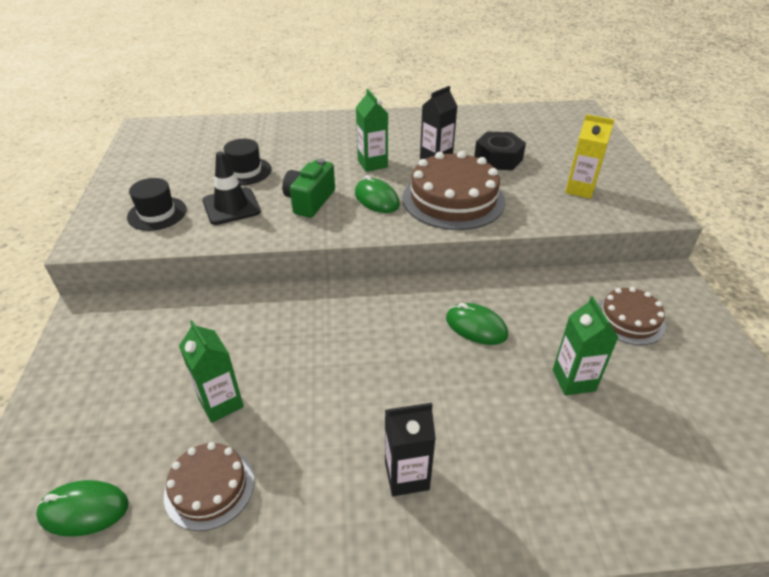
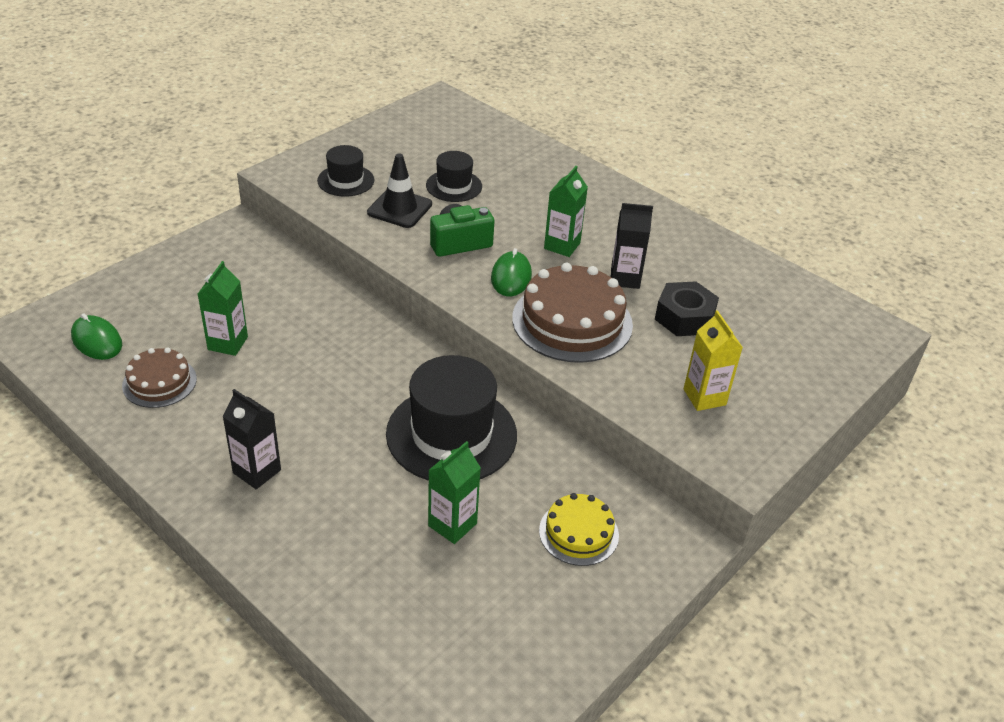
camera: 45 degrees right, 0 degrees up
(476, 327) = (451, 434): green mouse -> black hat
(629, 319) = (578, 533): brown cake -> yellow cake

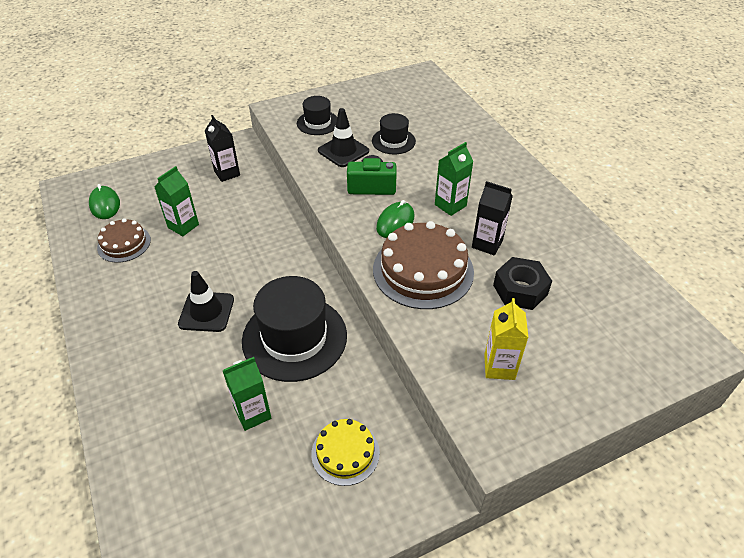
camera: 25 degrees right, 5 degrees up
(257, 471) = (144, 328): black carton -> black carton (227, 173)
(325, 433) = (206, 312): none -> black traffic cone

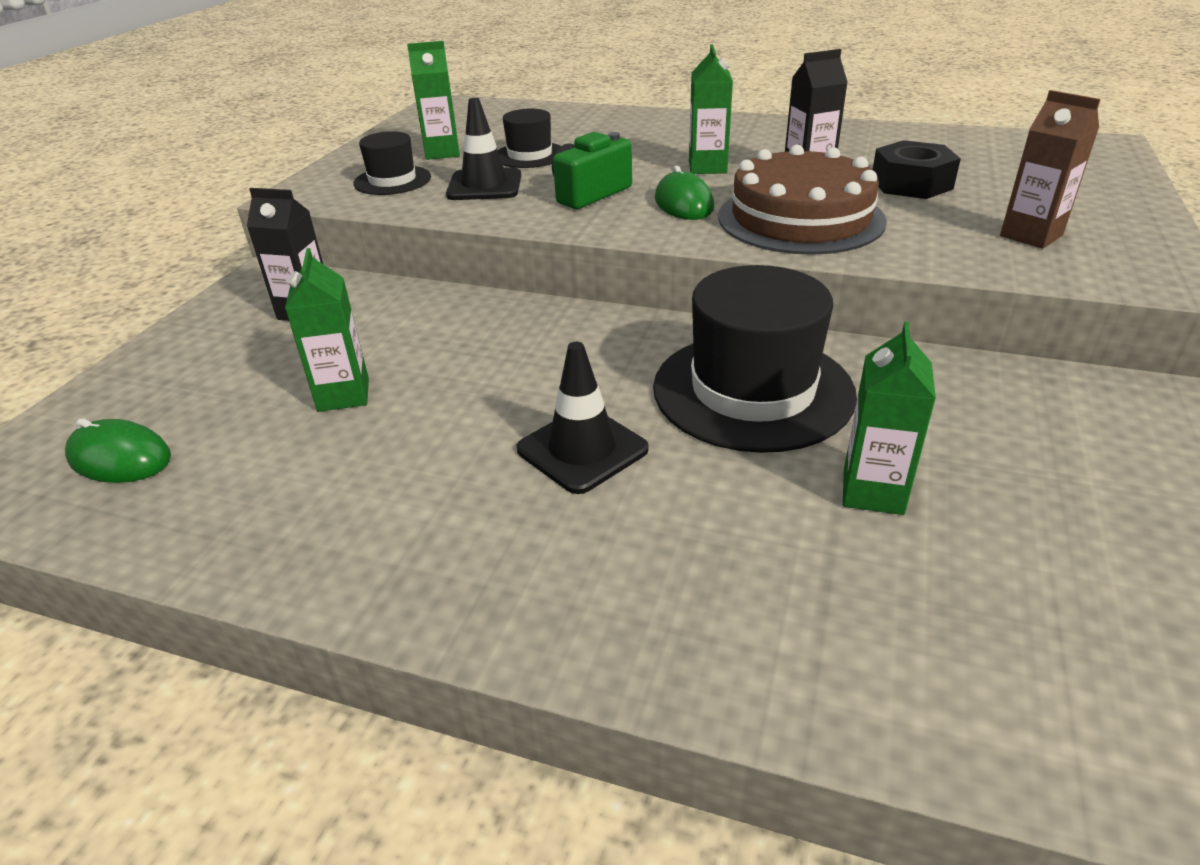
camera: 45 degrees left, 10 degrees down
(124, 244) = (265, 475): brown cake -> none
(345, 453) = (1035, 437): yellow cake -> none
(364, 115) = (442, 152): none -> green carton
(499, 367) = (1031, 235): yellow carton -> brown carton

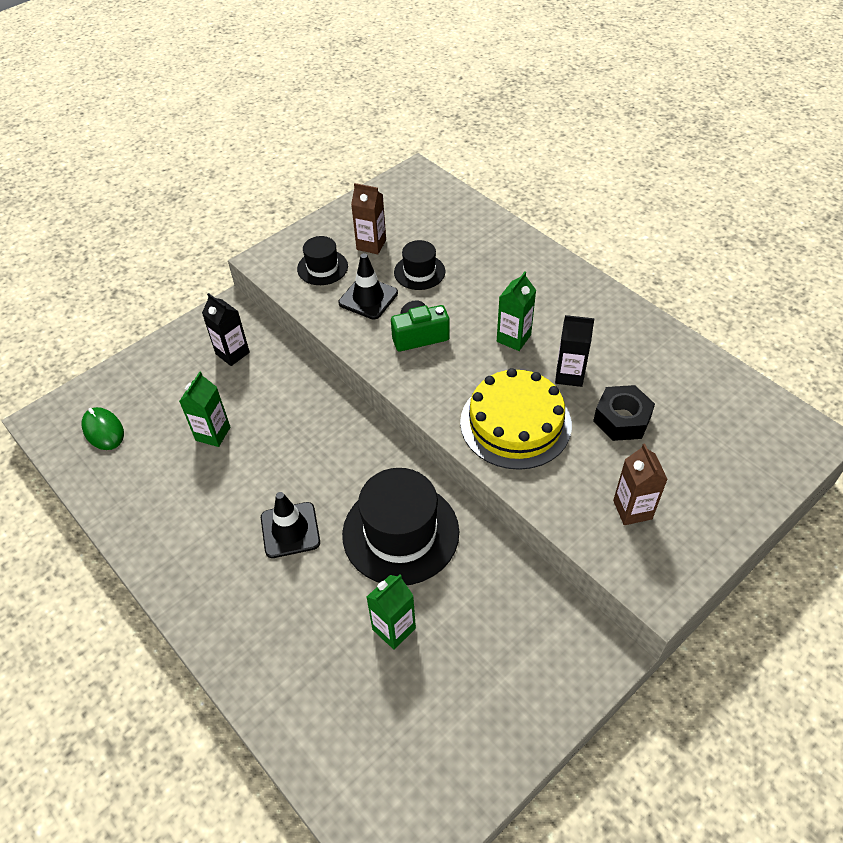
camera: 30 degrees right, 15 degrees up
(442, 152) = (371, 245): green carton -> brown carton
(683, 203) = (463, 374): green mouse -> none
(800, 218) = (515, 423): brown cake -> yellow cake

